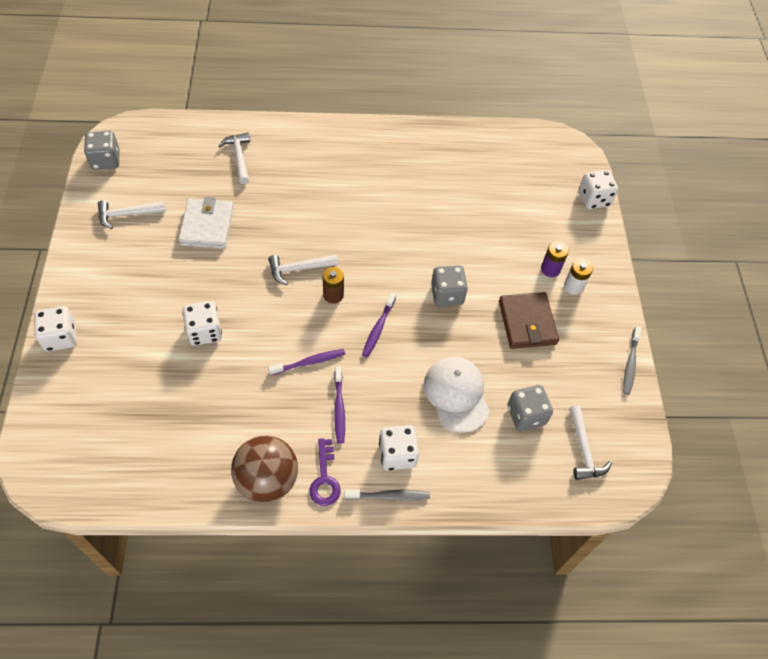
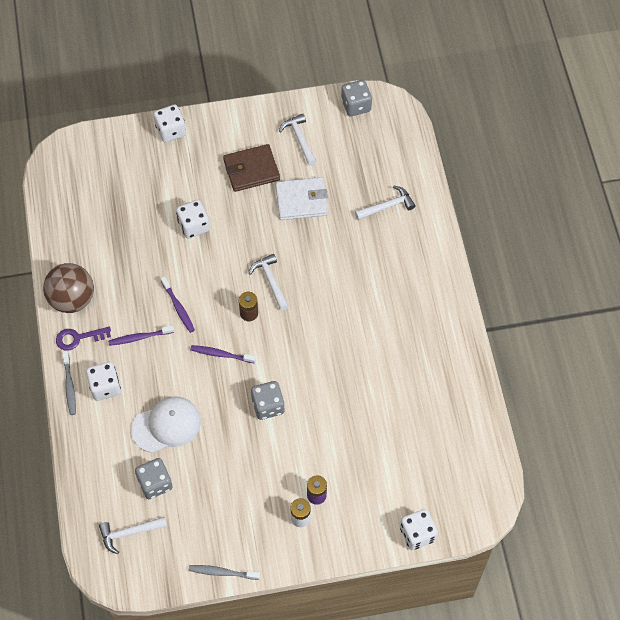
camera: 85 degrees right, 5 degrees up
(527, 322) = (250, 478): brown wallet -> brown wallet (251, 170)

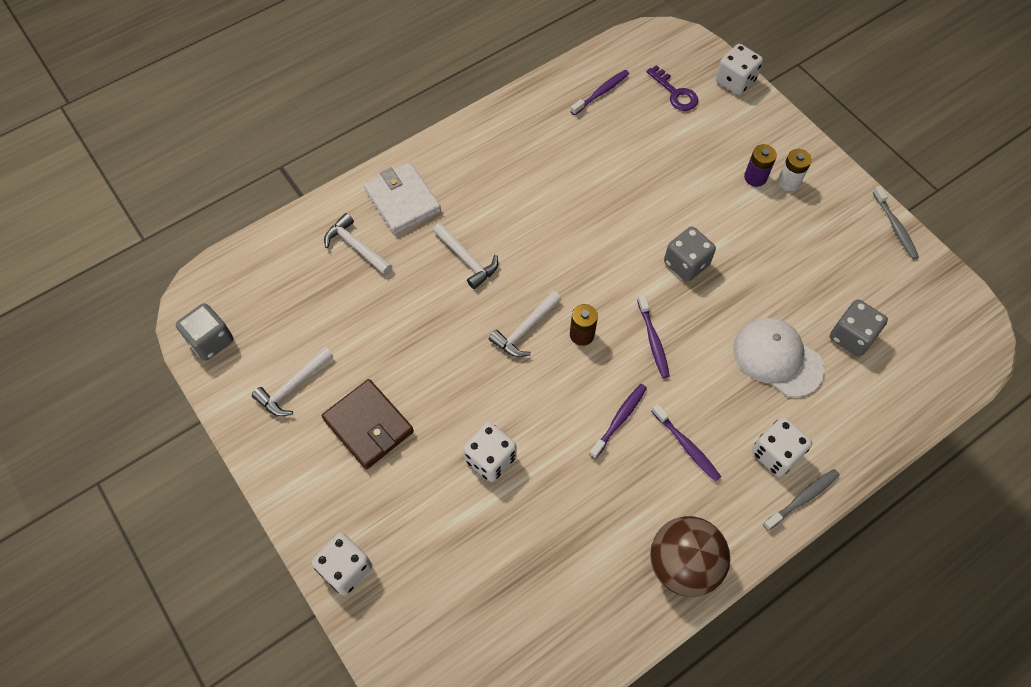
camera: 115 degrees left, 0 degrees up
(78, 338) = (732, 524): purple key -> purple key (675, 93)
(129, 533) = (923, 335): white hammer -> white hammer (467, 259)
(301, 200) = (390, 344): white wallet -> white wallet (402, 200)
(452, 424) = (601, 92): none -> purple toothbrush

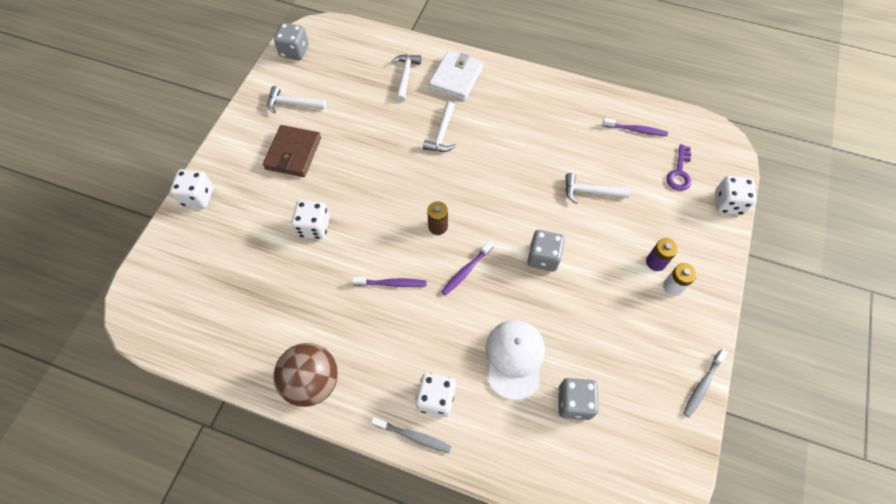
camera: 55 degrees right, 0 degrees up
(525, 330) = (417, 193): white hammer -> white hammer (590, 192)
(686, 446) = (401, 336): purple toothbrush -> none

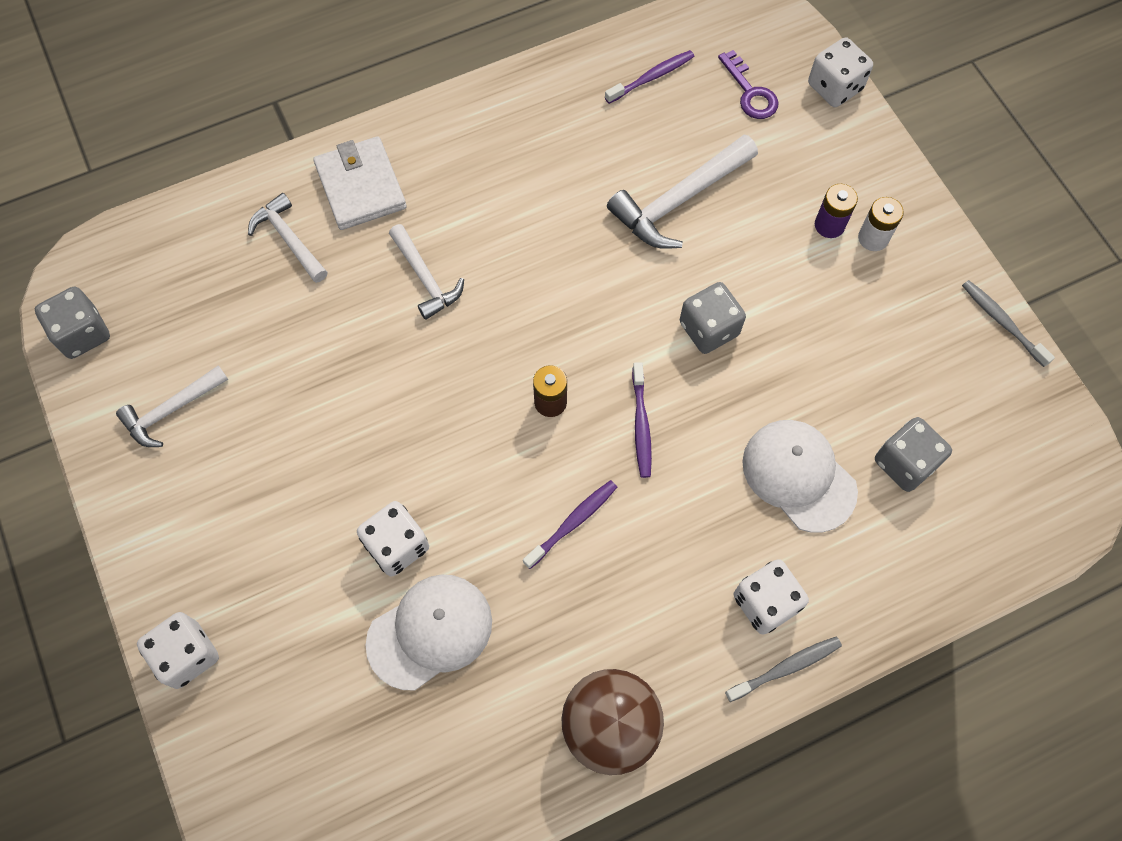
camera: 45 degrees left, 5 degrees up
(288, 272) = (430, 632): none -> white cap
(293, 153) = (254, 476): brown wallet -> none
(590, 192) = (679, 201): white hammer -> white hammer, size x1.57
(702, 385) = (1002, 322): grey toothbrush -> grey toothbrush turned 150 degrees clockwise

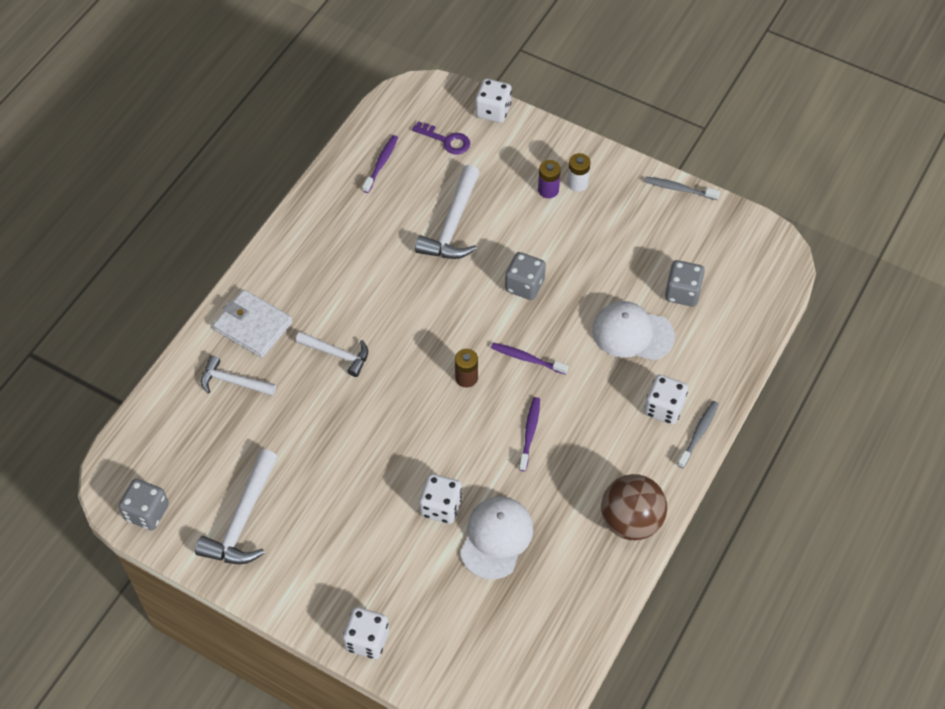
camera: 35 degrees left, 10 degrees down
(171, 410) = (243, 520): white hammer -> white hammer, size x1.57
(641, 425) = (527, 359): purple toothbrush -> purple toothbrush turned 150 degrees clockwise

